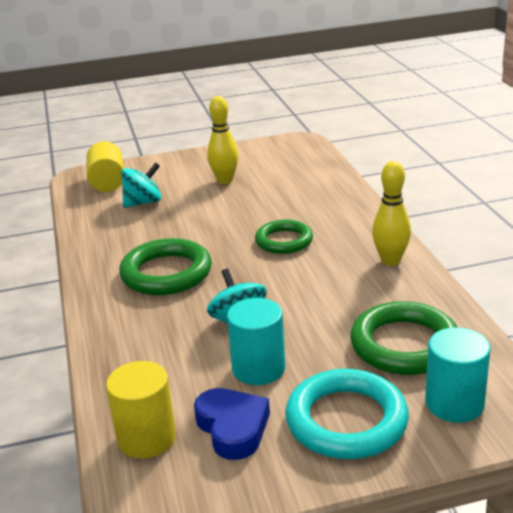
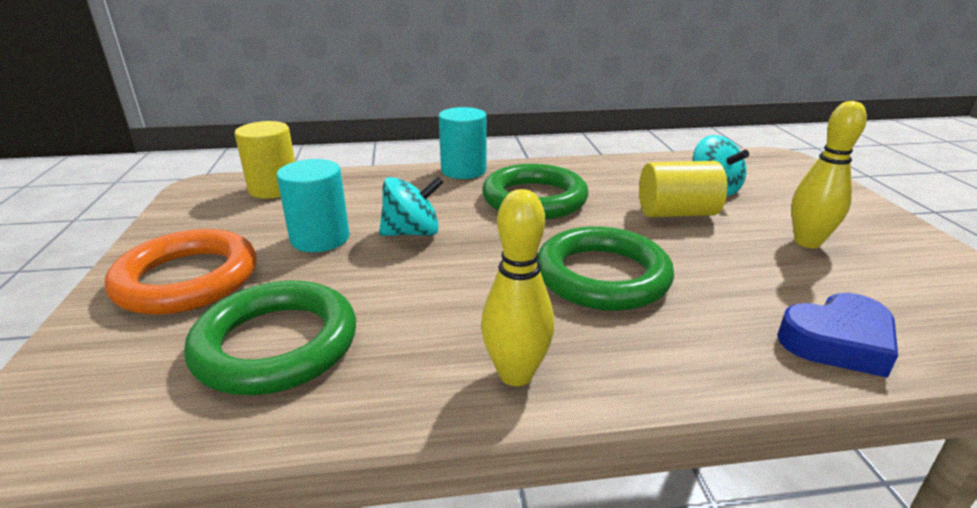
camera: 95 degrees right, 0 degrees up
(107, 182) = (767, 170): yellow cylinder -> yellow cylinder (676, 213)
(232, 428) = (246, 221): blue heart -> blue heart (837, 342)
(284, 241) = (602, 276): green ring -> green ring, size x1.51
(346, 420) = (187, 279): turquoise ring -> orange ring
(454, 403) = (122, 364): turquoise cylinder -> turquoise cylinder (463, 170)

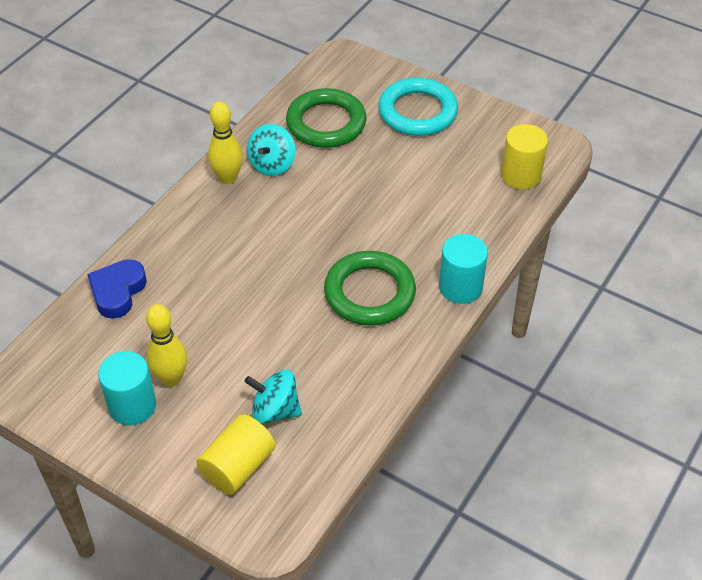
camera: 130 degrees right, 20 degrees up
(187, 279) = (417, 112): orange ring -> turquoise ring
(320, 238) = (417, 169): turquoise cylinder -> turquoise cylinder (132, 405)
(412, 233) = (383, 208): turquoise spinning top -> turquoise spinning top (272, 164)
(602, 276) = (253, 254): green ring -> none
(676, 213) = (271, 350): yellow cylinder -> yellow cylinder (238, 467)

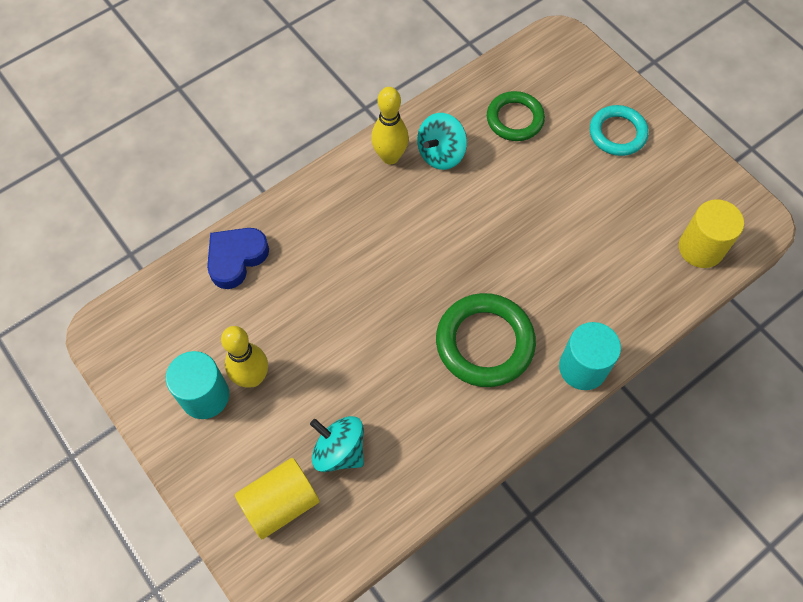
camera: 20 degrees right, 15 degrees up
(326, 123) = (515, 119): green ring -> green ring, size x0.66
(417, 112) = (617, 133): turquoise ring -> turquoise ring, size x0.66

